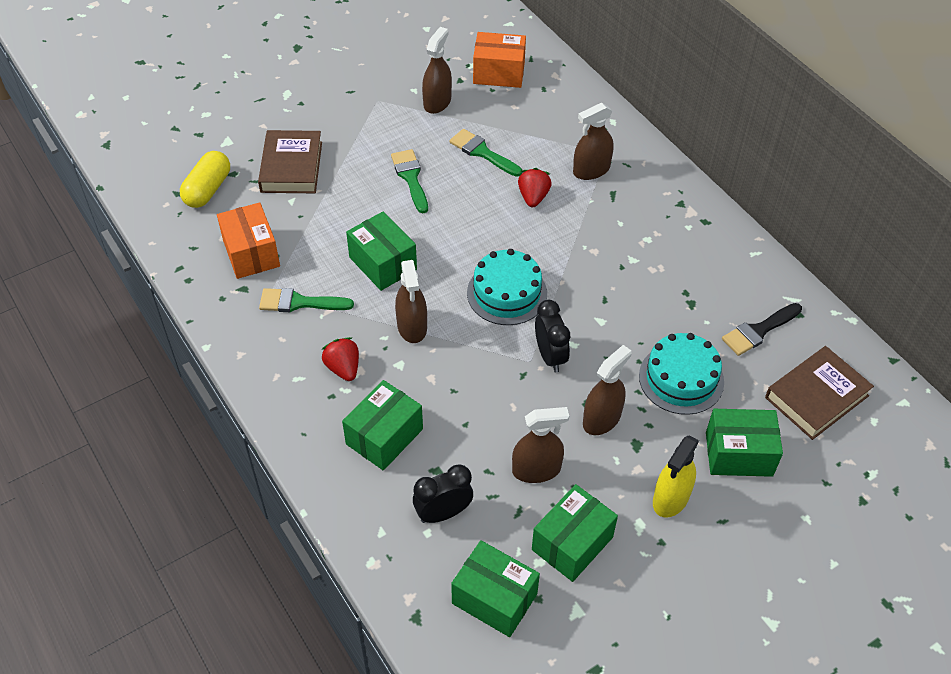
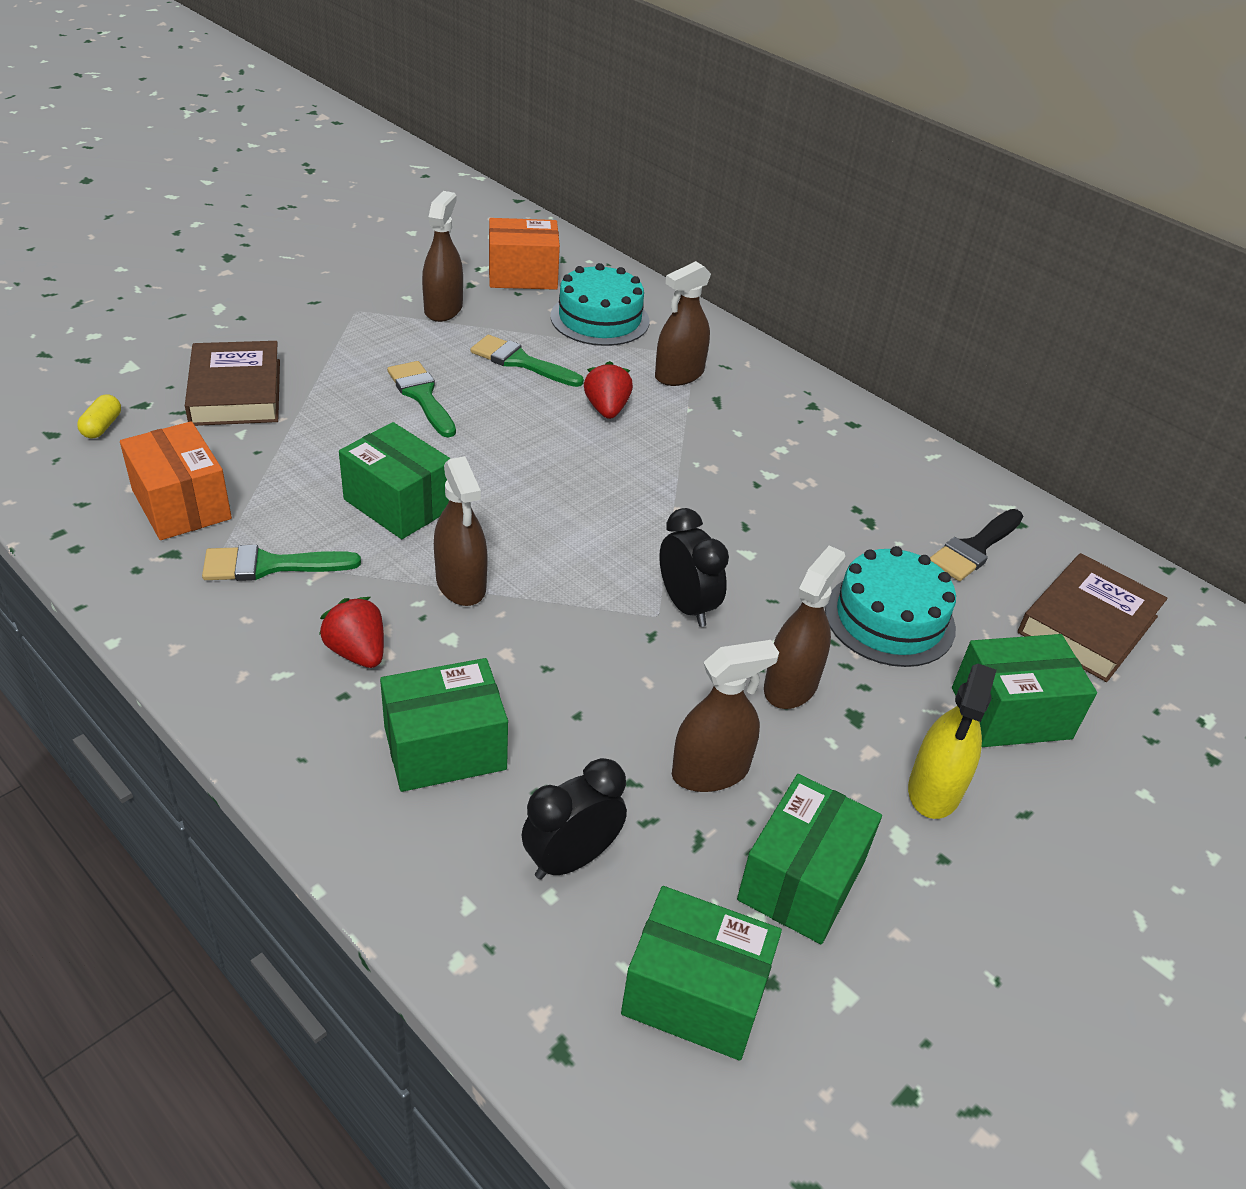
camera: 15 degrees left, 10 degrees down
(208, 189) = (102, 426): yellow capsule -> yellow capsule, size x0.53
(384, 436) = (445, 748): green box -> green box turned 45 degrees clockwise
(507, 293) = (598, 528): turquoise cake -> turquoise cake (600, 319)

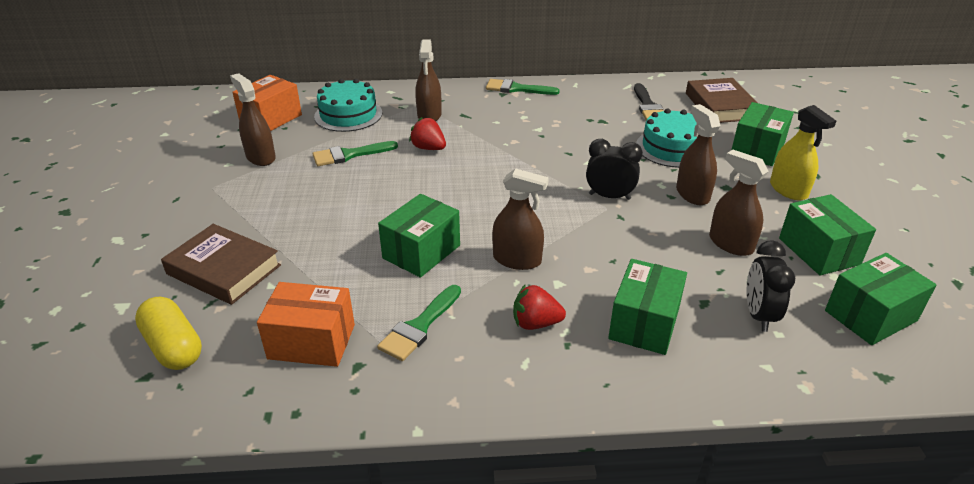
camera: 45 degrees left, 5 degrees down
(102, 426) = (173, 347): yellow capsule -> yellow capsule, size x1.88
(398, 504) = (421, 252): green box -> green box turned 45 degrees counterclockwise
(422, 396) = (332, 200): green brush -> green brush (516, 89)
(710, 771) = (730, 244): brown spray bottle -> brown spray bottle turned 60 degrees counterclockwise

